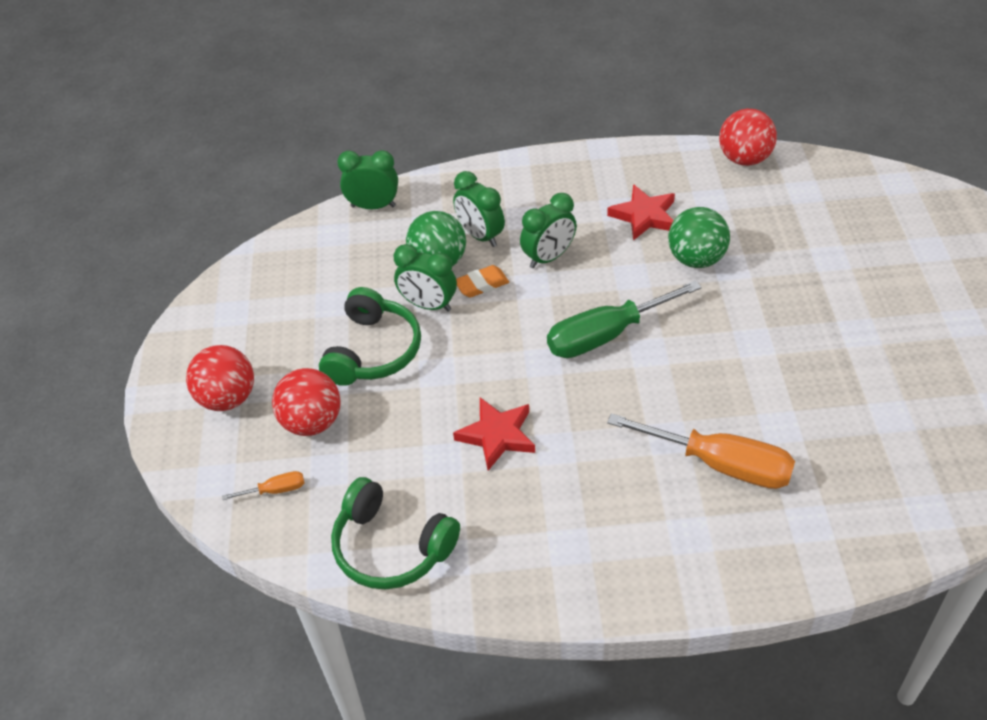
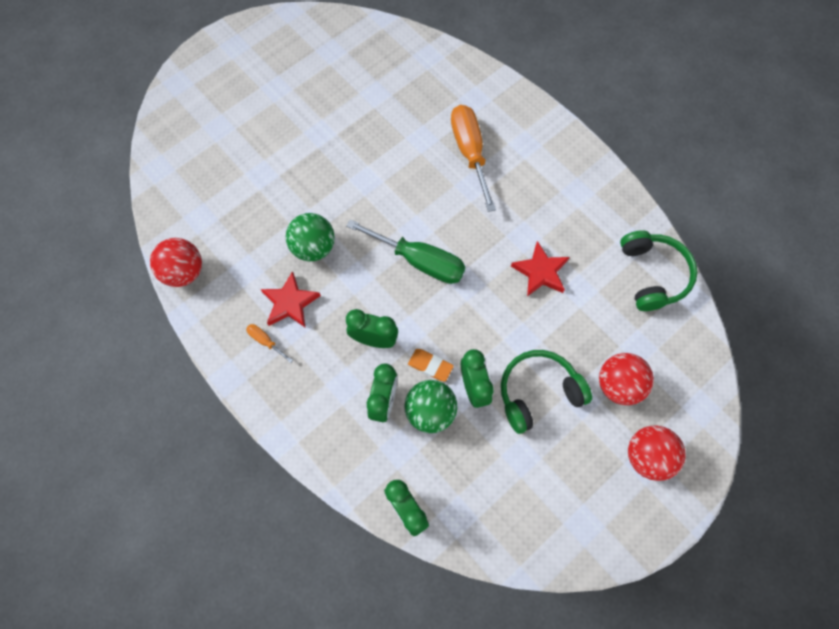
camera: 130 degrees left, 20 degrees up
(275, 490) = (677, 365): orange screwdriver -> orange screwdriver (265, 341)

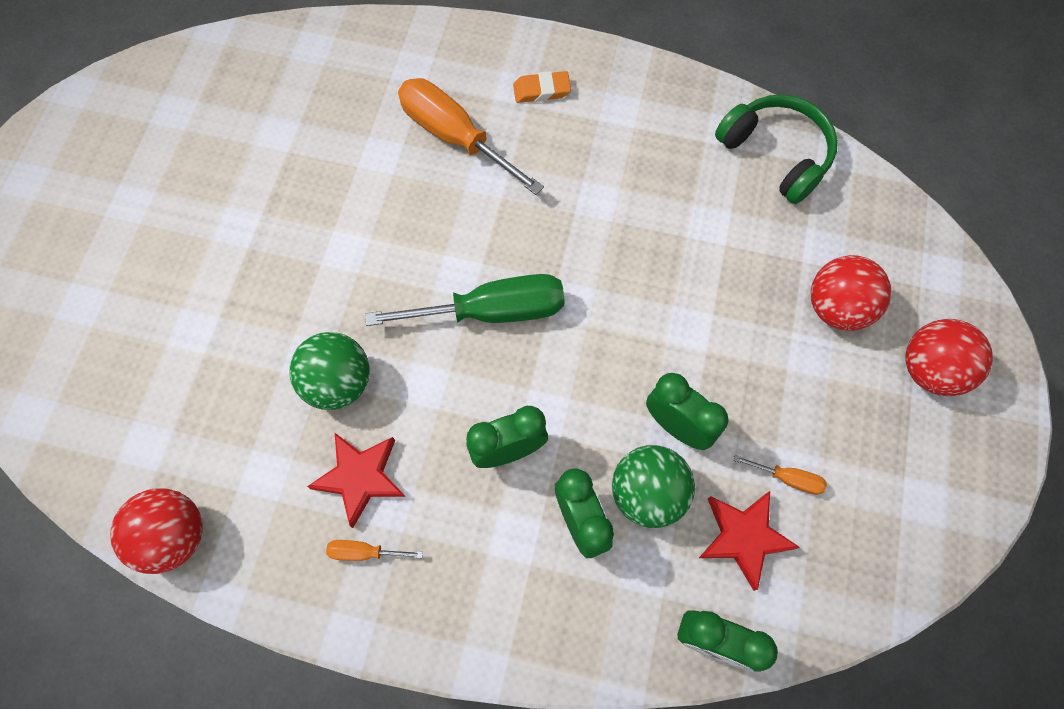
camera: 35 degrees left, 0 degrees up
(430, 366) = (604, 435): orange eraser -> orange eraser (541, 90)
(514, 457) = (788, 478): none -> orange screwdriver
(538, 392) = (755, 379): green headphones -> none
(540, 272) = (648, 231): red star -> red star (743, 537)

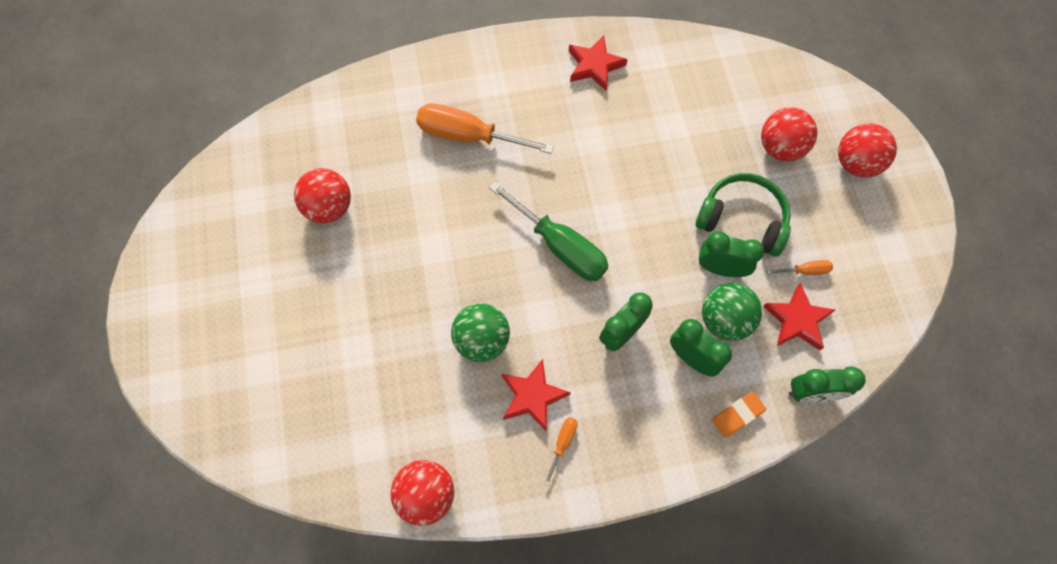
camera: 25 degrees left, 0 degrees up
(254, 155) = (329, 208): none -> red ball
(364, 552) = (562, 443): orange screwdriver -> orange screwdriver turned 135 degrees clockwise
(492, 311) = (560, 246): green screwdriver -> green screwdriver turned 75 degrees clockwise
(541, 90) = (511, 79): orange eraser -> orange eraser (737, 415)
(651, 113) = (594, 65): none -> red star
(776, 154) = (691, 60): green headphones -> green headphones (742, 219)

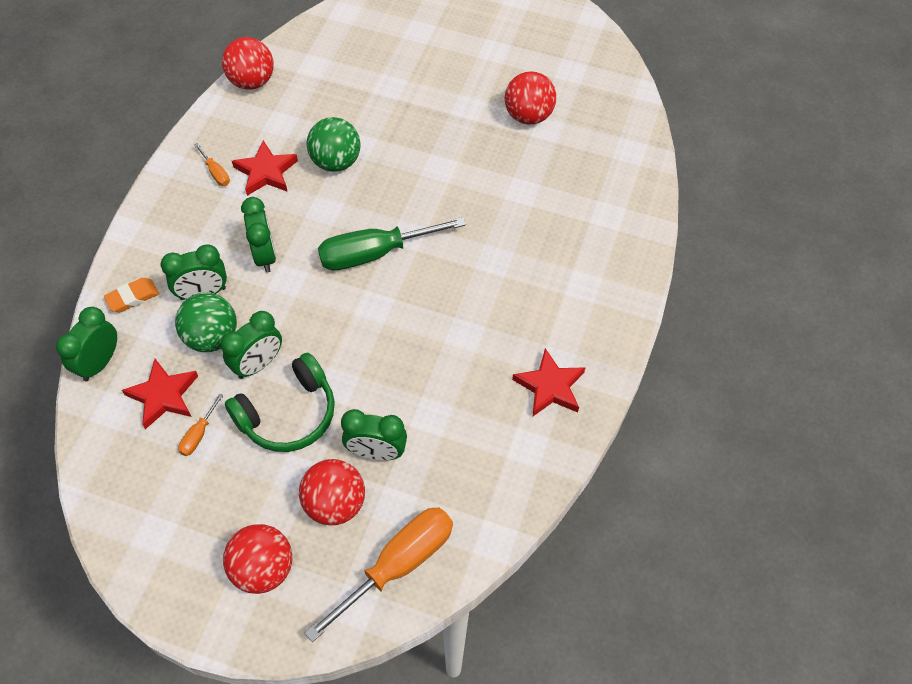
camera: 120 degrees right, 10 degrees down
(468, 136) = (535, 240): orange screwdriver -> orange screwdriver (398, 565)
(725, 144) = (376, 452): none -> green clock
(737, 415) = (132, 297): orange eraser -> orange eraser turned 60 degrees clockwise

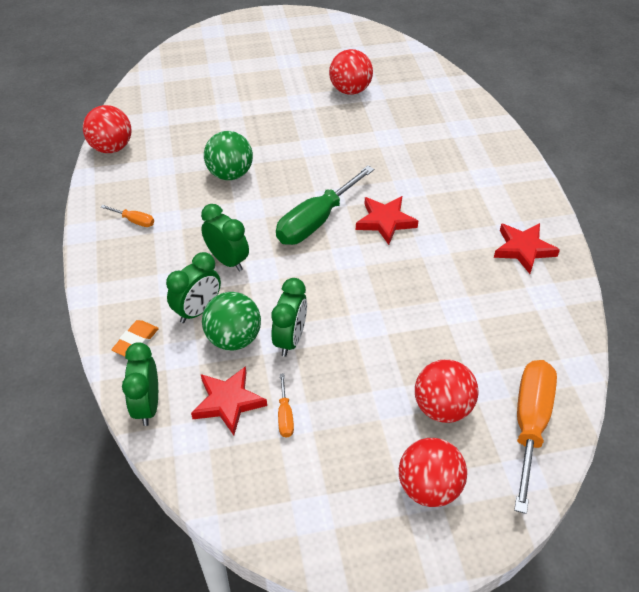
camera: 30 degrees left, 10 degrees down
(266, 172) = (178, 203): red star -> red star (385, 221)
(288, 414) = (347, 363): green headphones -> none
(376, 452) = (440, 354): green clock -> none

